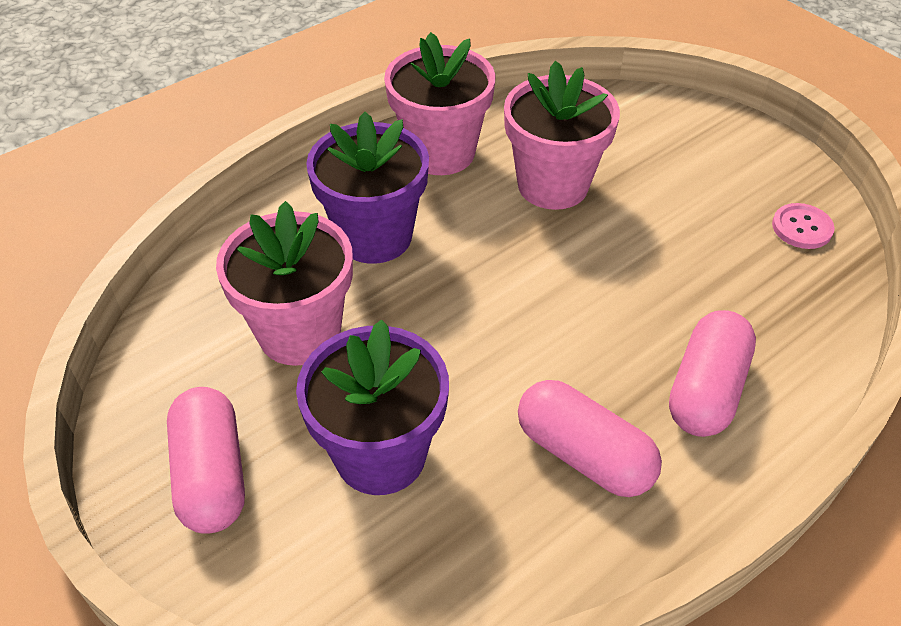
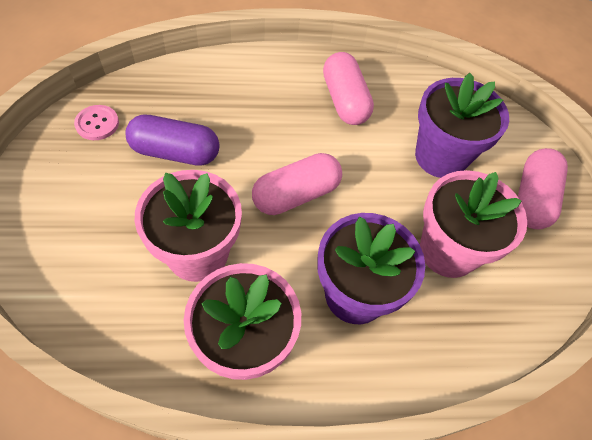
camera: 150 degrees left, 10 degrees up
(690, 250) = (175, 152): none -> purple capsule
(706, 390) = (260, 89): pink capsule -> pink capsule (296, 195)

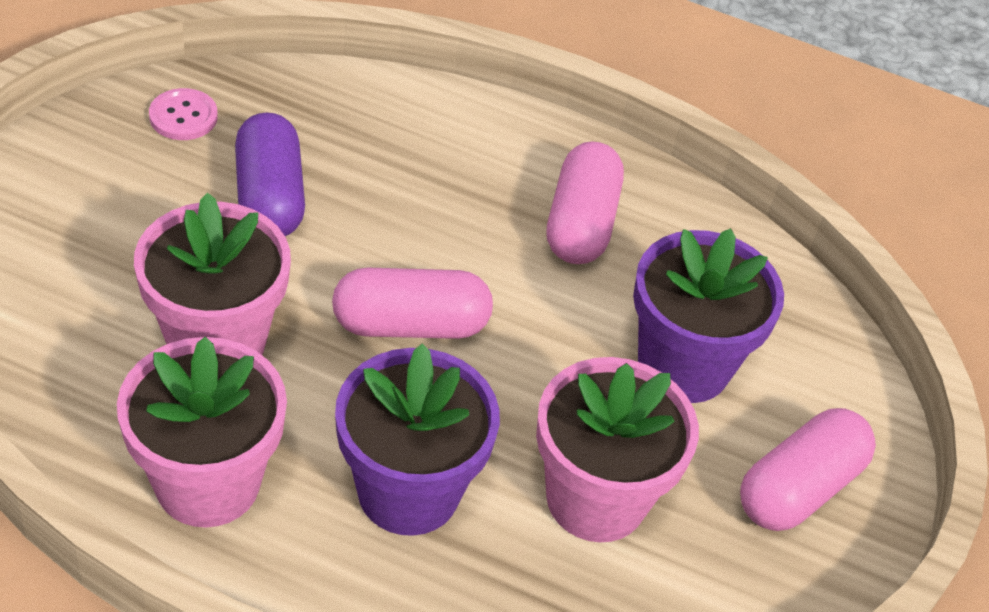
camera: 25 degrees right, 10 degrees down
(175, 152) = (269, 197): purple capsule -> purple capsule turned 45 degrees clockwise

